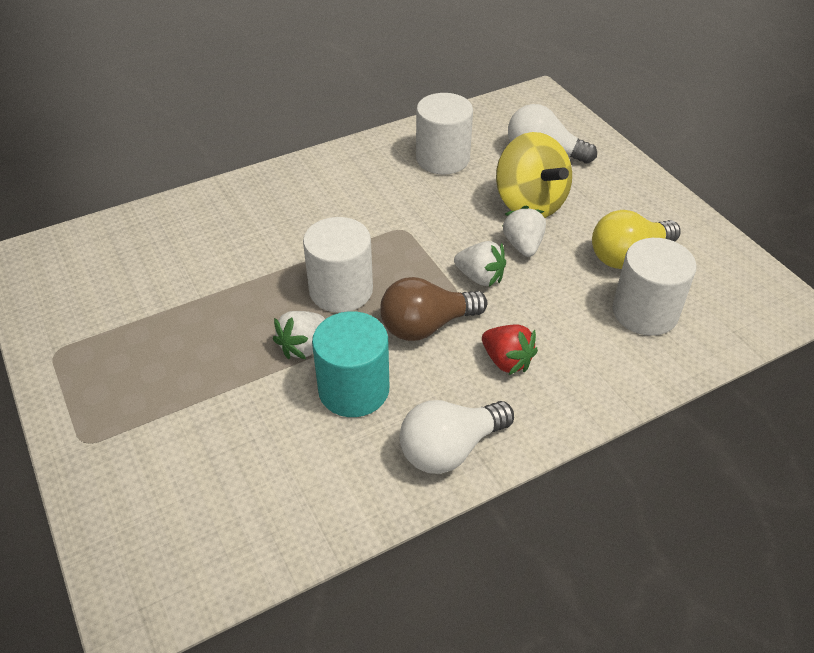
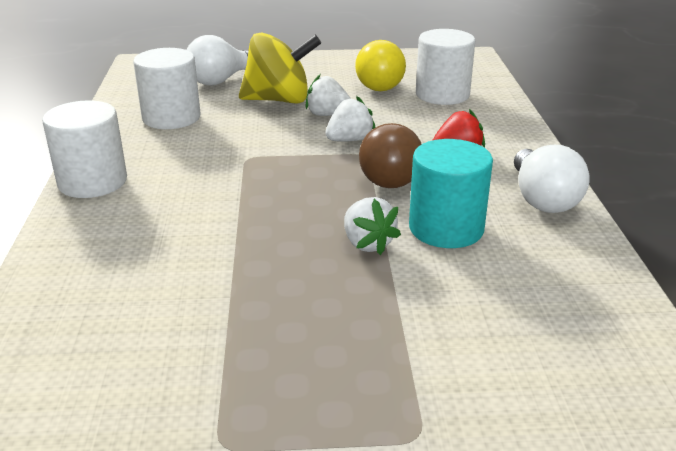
camera: 65 degrees left, 15 degrees down
(341, 290) = (304, 206): white cylinder -> white cylinder (92, 182)

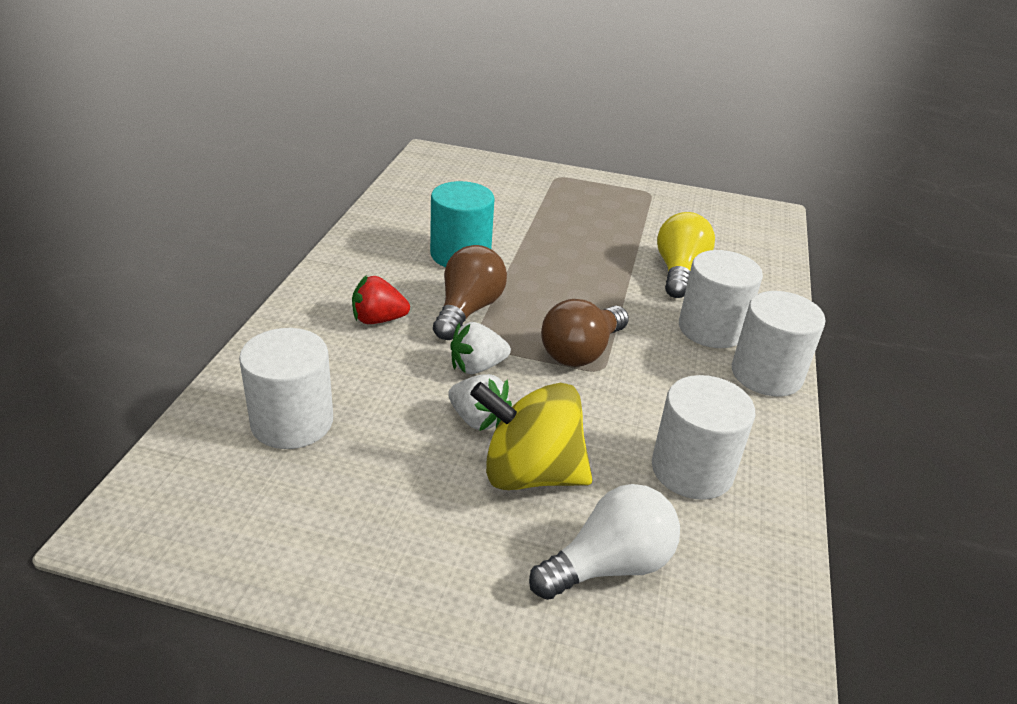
camera: 165 degrees left, 5 degrees up
(139, 210) = (711, 329): none -> white cylinder
(268, 165) = (581, 352): none -> brown light bulb
(367, 244) = (528, 258): white strawberry -> none
(378, 84) = (359, 475): yellow light bulb -> yellow light bulb (679, 271)
(542, 199) = (358, 258): white light bulb -> none

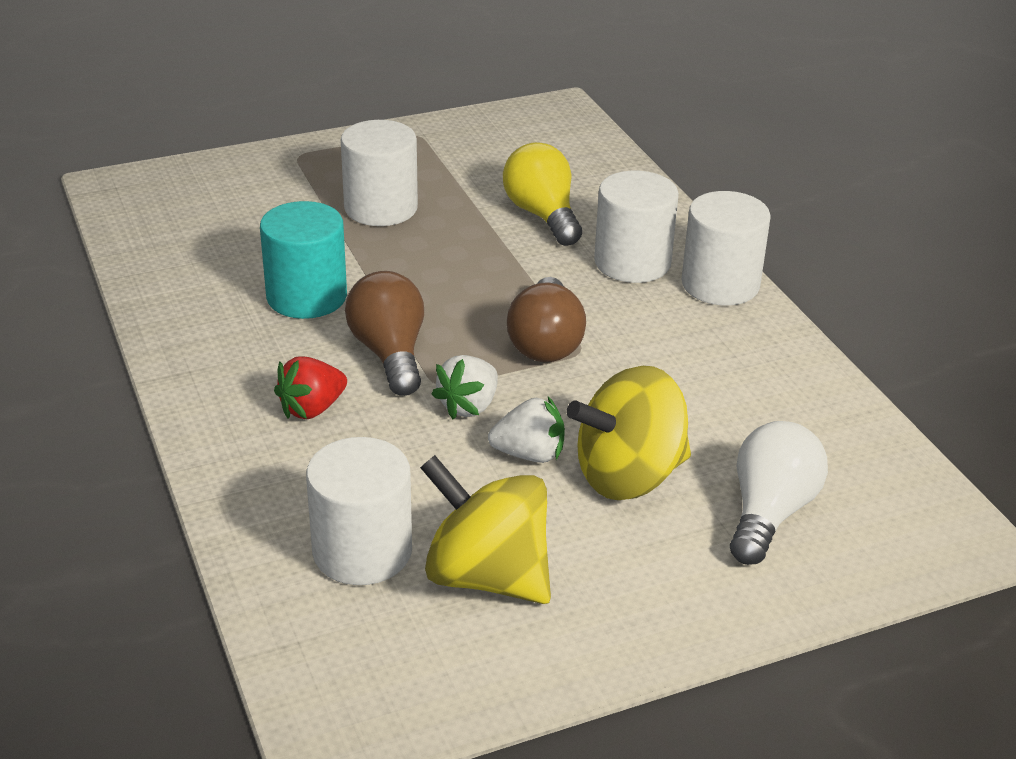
camera: 35 degrees left, 0 degrees up
(345, 485) = (486, 576): none -> yellow spinning top
(692, 470) = (749, 401): white cylinder -> white cylinder (381, 208)

